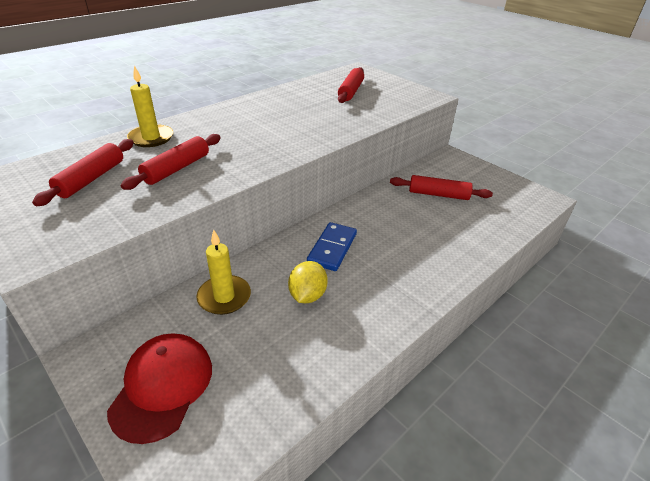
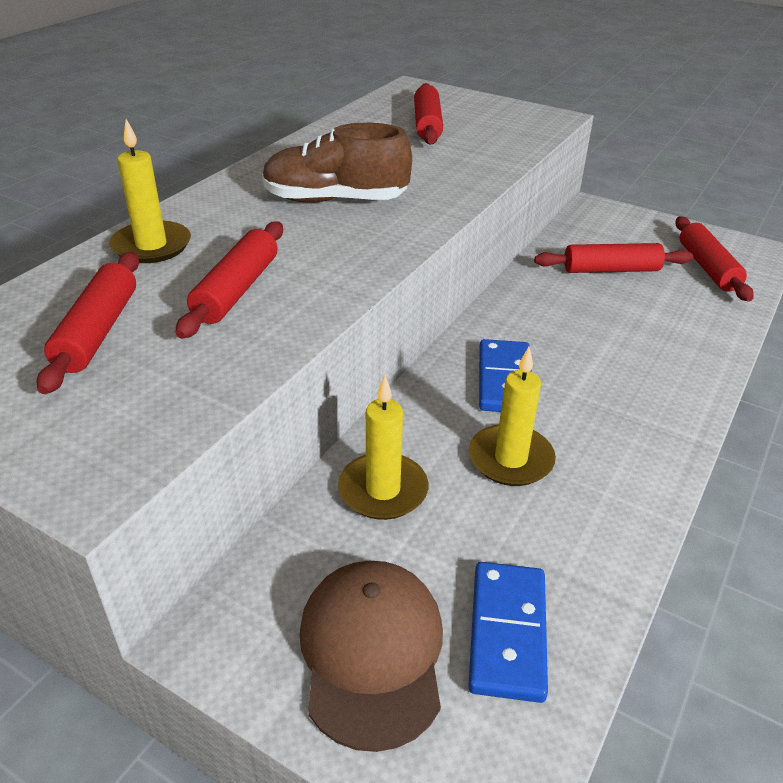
camera: 15 degrees left, 0 degrees up
(162, 387) = (372, 652): red cap -> brown cap
(243, 395) = (507, 632): none -> blue domino
(266, 127) = (335, 200): none -> brown shoe
(307, 295) = (510, 459): yellow lemon -> yellow candle
(503, 203) = (708, 267): none -> red rolling pin

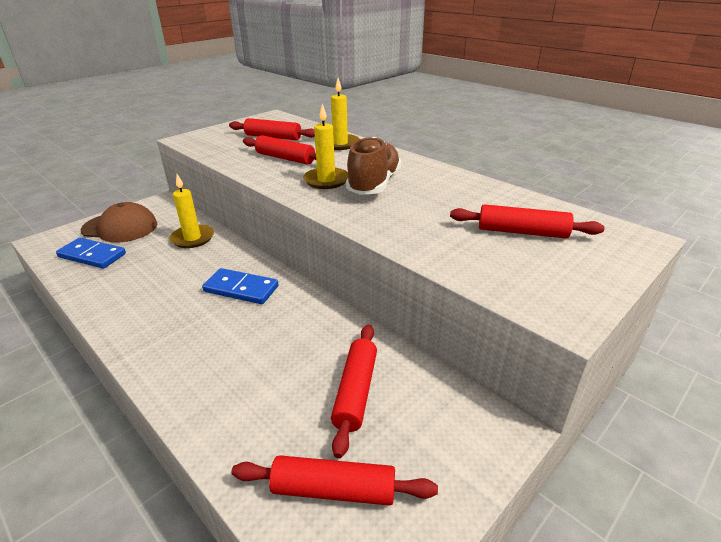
camera: 105 degrees right, 5 degrees down
(510, 459) = (177, 277): yellow candle -> yellow candle (326, 180)

